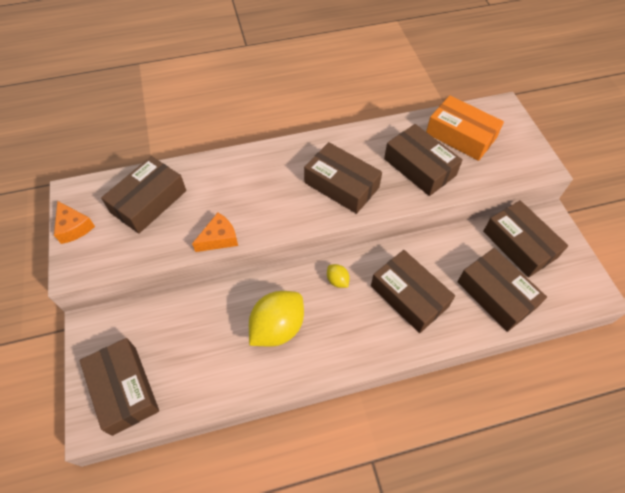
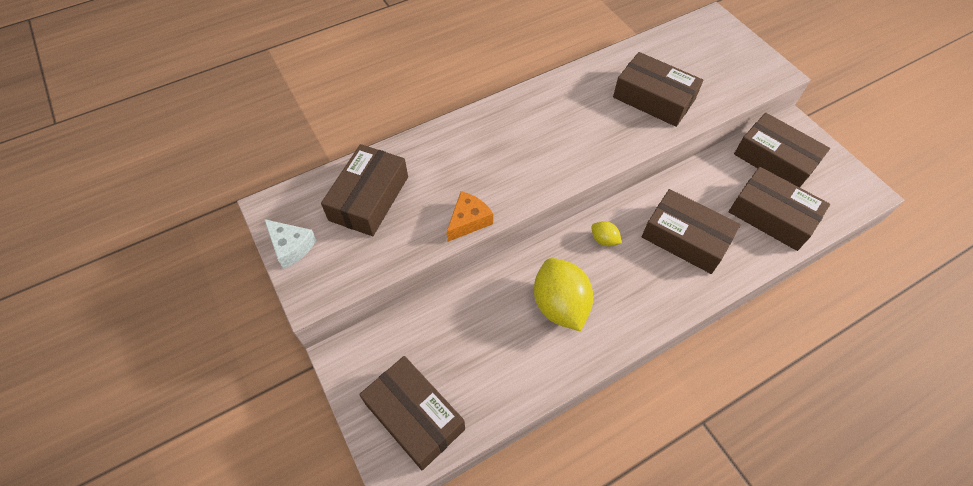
camera: 15 degrees left, 0 degrees up
(74, 227) = (291, 246): orange cheese -> white cheese
(277, 327) = (560, 305): yellow lemon -> yellow lemon turned 45 degrees counterclockwise
(341, 185) = (579, 134): brown box -> none
(460, 135) = (682, 57): orange box -> none

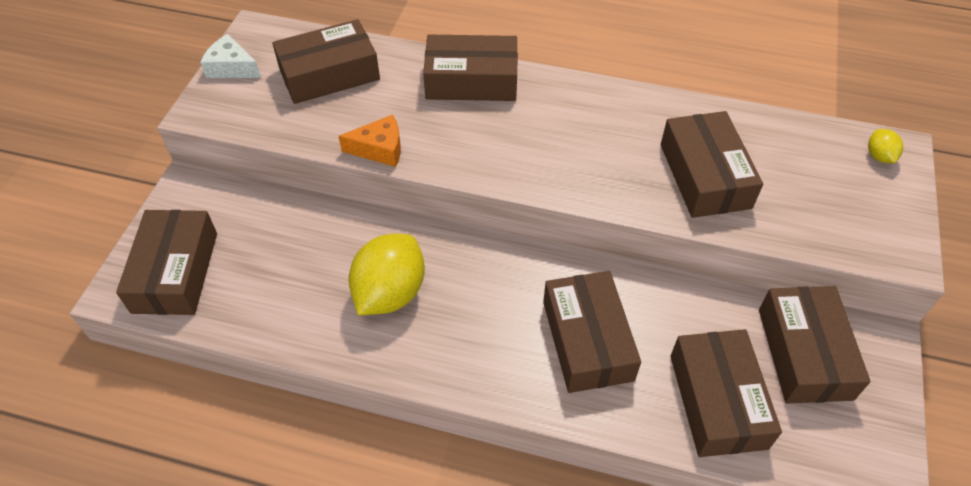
camera: 45 degrees right, 5 degrees down
(291, 246) = (231, 68): white cheese -> white cheese turned 120 degrees clockwise
(465, 135) = (471, 80): none -> brown box
(604, 240) = (504, 275): yellow lemon -> yellow lemon (879, 156)

